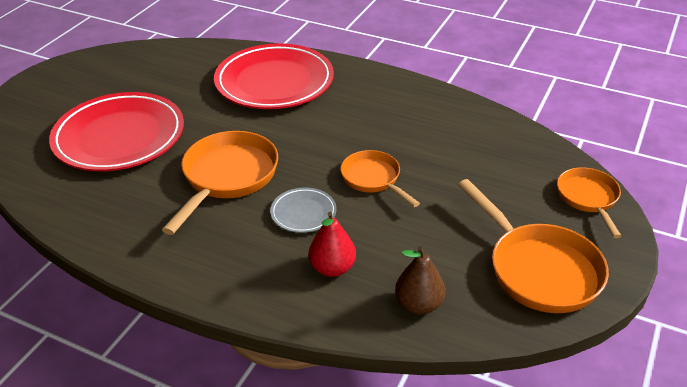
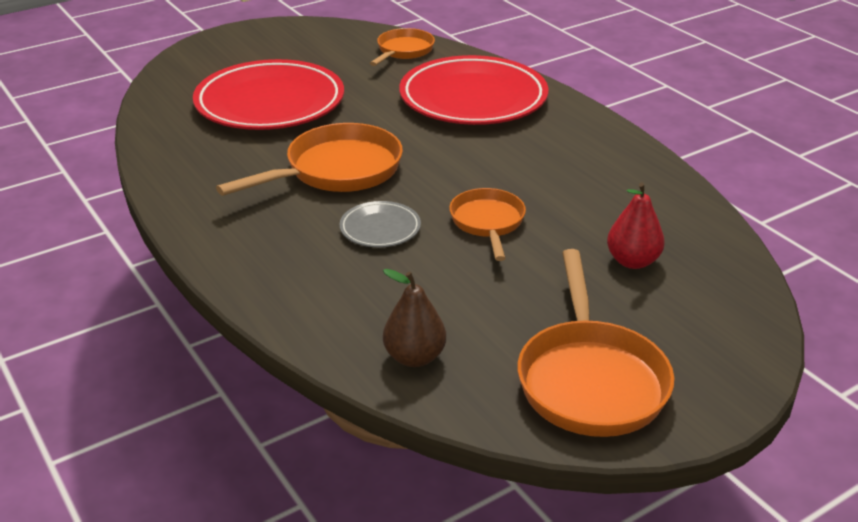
camera: 30 degrees right, 5 degrees down
(332, 268) = (358, 289): red pear -> red pear (632, 261)
(588, 198) = (735, 333): orange pan -> orange pan (403, 51)

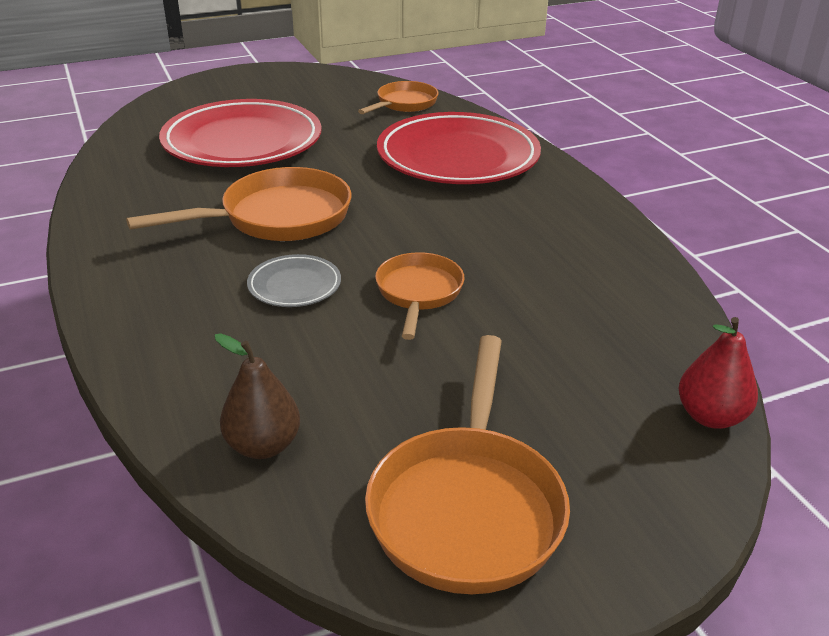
camera: 10 degrees right, 0 degrees up
(632, 261) = (574, 359): red pear -> red pear (710, 416)

